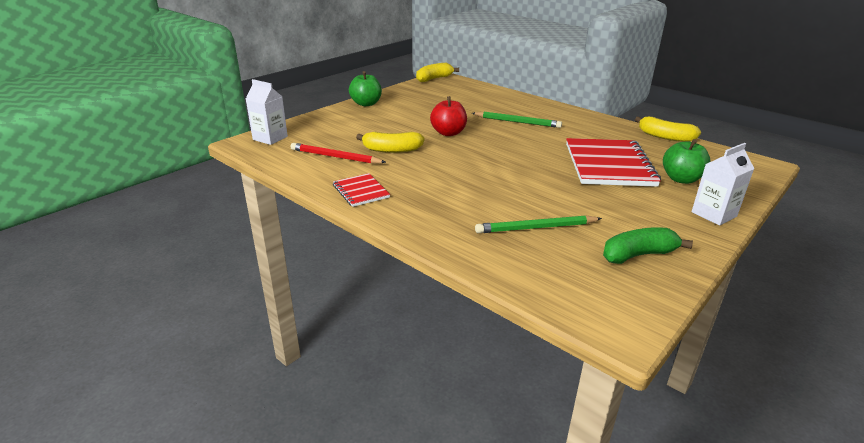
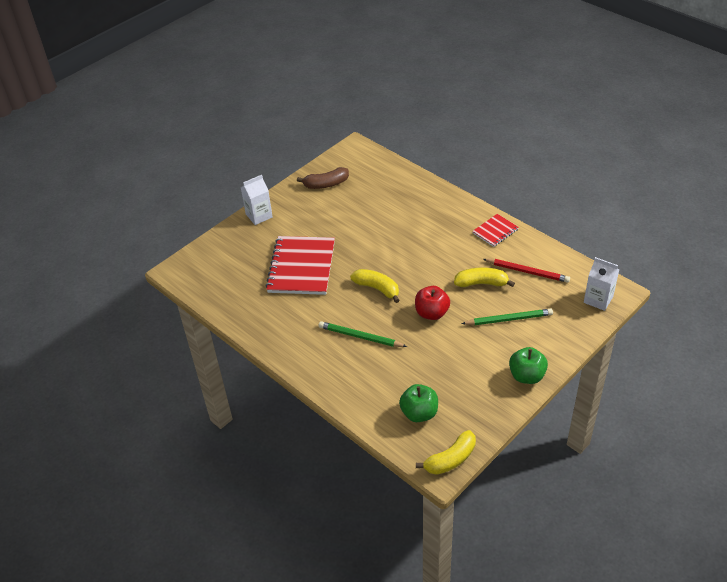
camera: 175 degrees left, 15 degrees up
(361, 191) = (495, 231): red notebook -> red notebook turned 75 degrees clockwise
(536, 228) = (378, 202): green pencil -> green pencil (508, 319)
(638, 255) = (326, 184): green banana -> brown banana
(665, 137) = (227, 311): yellow banana -> yellow banana (377, 288)
(681, 179) = (255, 250): green apple -> green apple (419, 413)

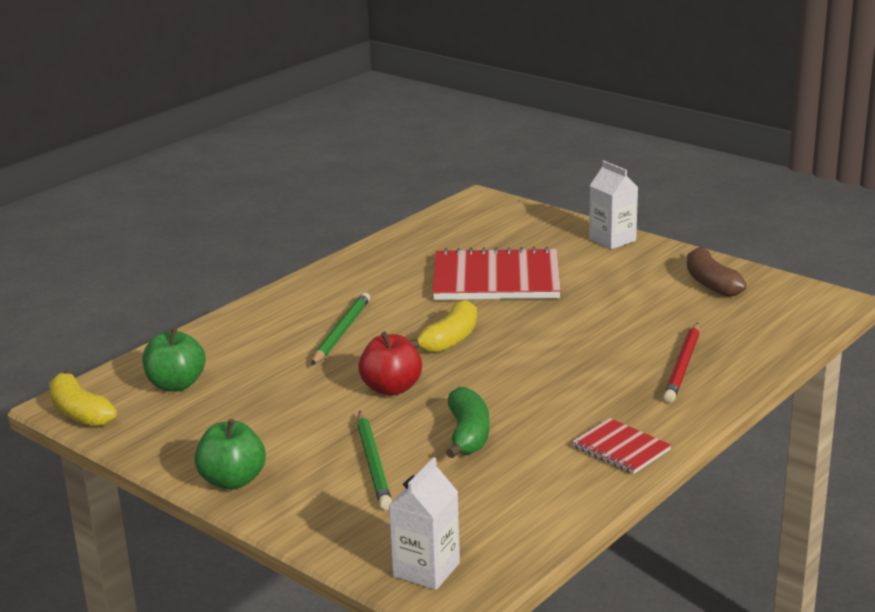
camera: 85 degrees right, 20 degrees down
(481, 283) = (468, 434): yellow banana -> green banana
(527, 272) = (504, 484): red pencil -> red pencil (683, 366)

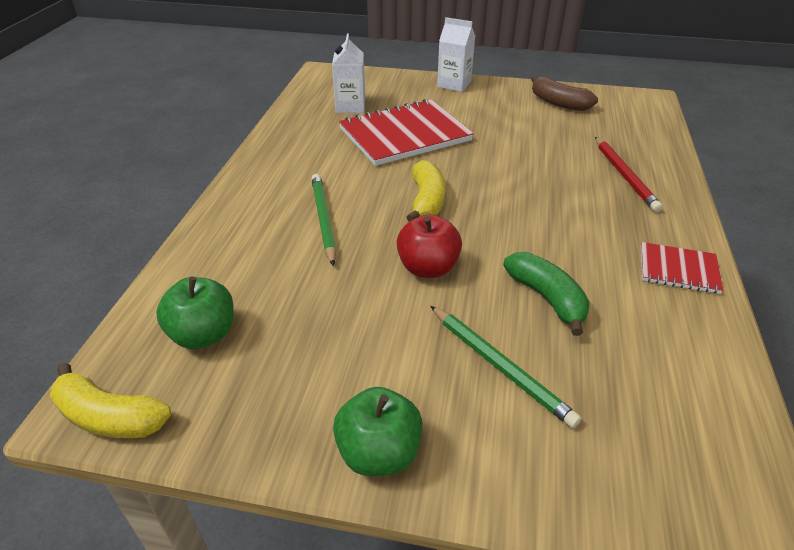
camera: 30 degrees left, 15 degrees up
(426, 570) = (699, 499): white carton -> white carton (350, 106)

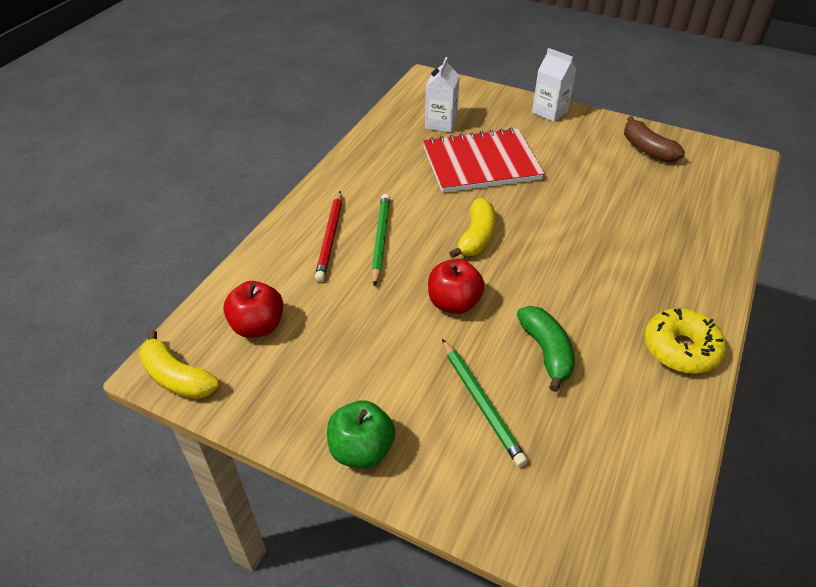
camera: 15 degrees right, 5 degrees up
(203, 334) = (258, 326): green apple -> red apple
(624, 175) = (676, 243): red pencil -> red pencil (330, 238)
(678, 269) = (680, 349): red notebook -> yellow donut

